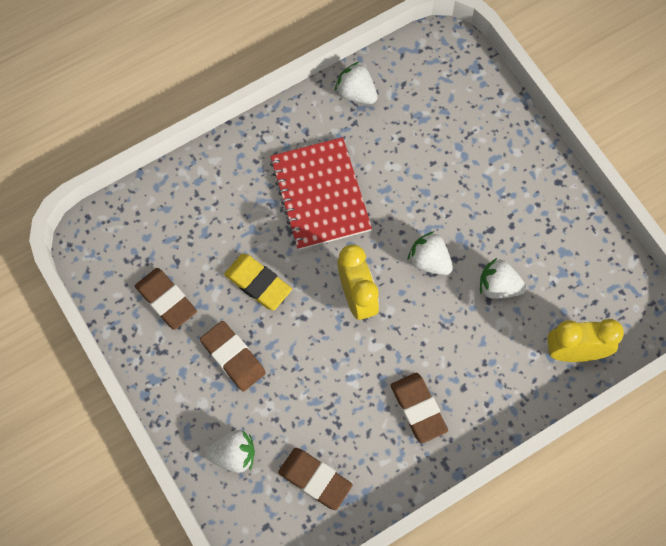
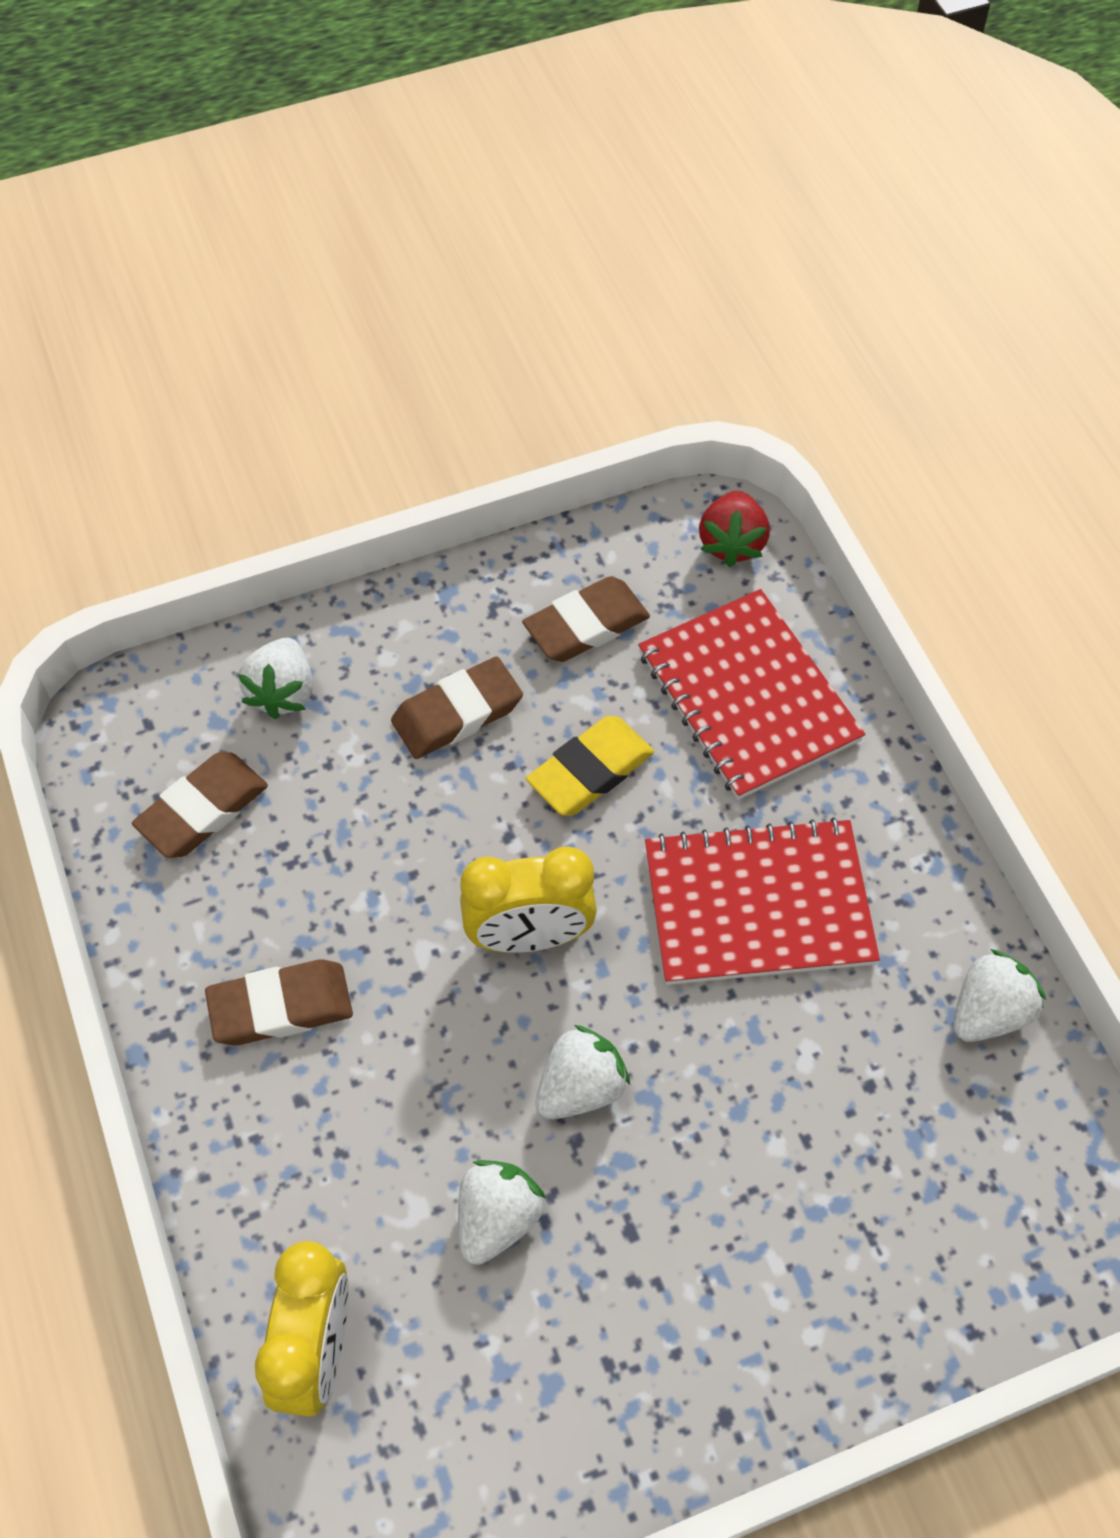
camera: 100 degrees right, 10 degrees down
(101, 232) = (732, 543): none -> red strawberry
(201, 213) = (747, 697): none -> red notebook

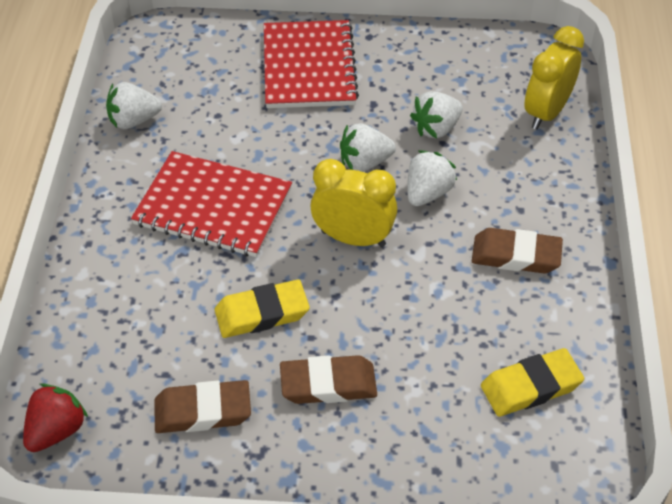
camera: 155 degrees left, 10 degrees down
(203, 810) = (530, 386): brown eraser -> yellow eraser
(283, 692) = (446, 449): white strawberry -> white strawberry (427, 193)
(747, 697) = (131, 319): red notebook -> red notebook (309, 67)

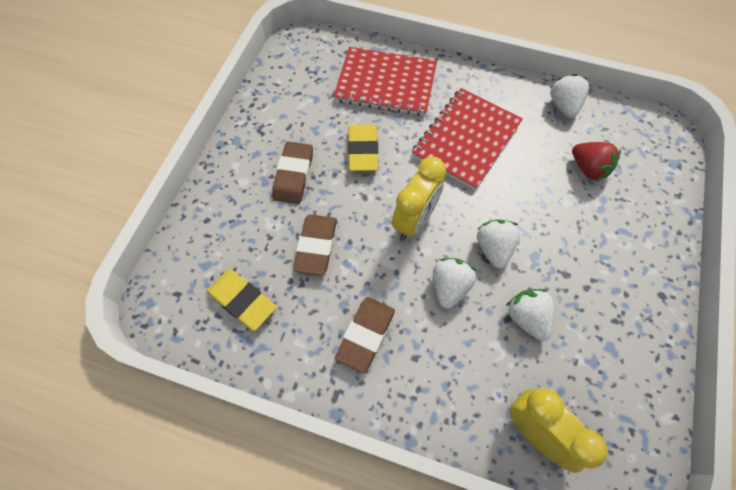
camera: 105 degrees right, 15 degrees up
(56, 431) = (313, 43): red strawberry -> red strawberry (588, 169)
(203, 411) = (300, 108): brown eraser -> brown eraser (316, 246)
(309, 67) = (619, 234): red notebook -> red notebook (386, 83)
(427, 193) = (449, 287): white strawberry -> white strawberry turned 120 degrees counterclockwise
(530, 386) = (242, 301): yellow eraser -> yellow eraser turned 45 degrees counterclockwise

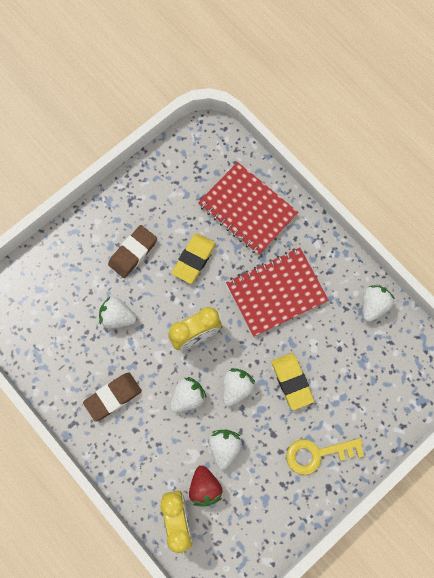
camera: 30 degrees right, 10 degrees up
(242, 301) = (49, 328): yellow eraser -> yellow eraser (292, 381)
(316, 246) = (117, 317): brown eraser -> white strawberry
(588, 169) = (351, 367): red strawberry -> red strawberry (205, 487)
(624, 268) = (317, 454): none -> yellow key

